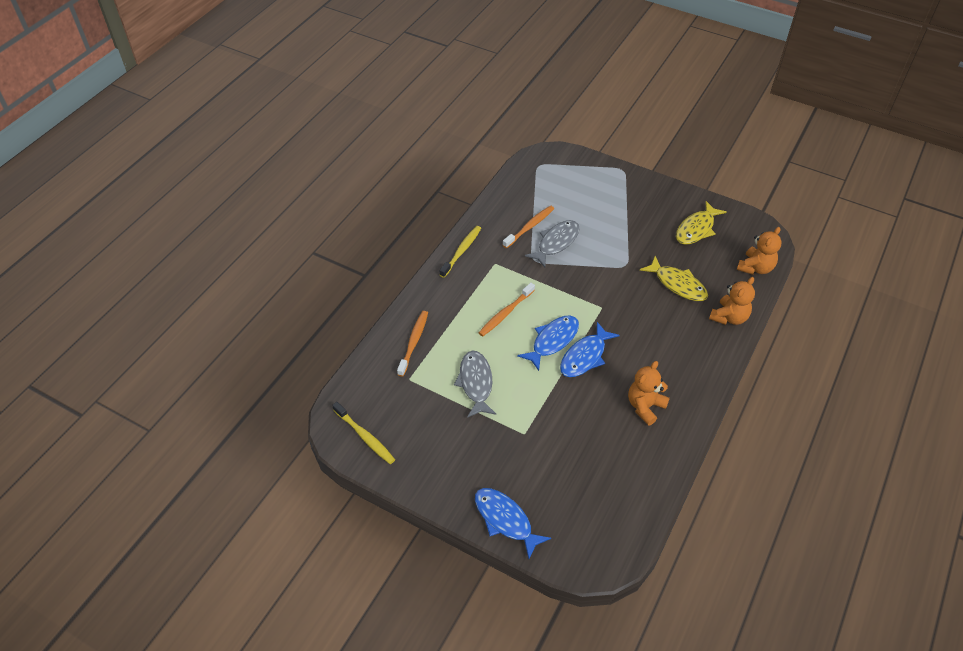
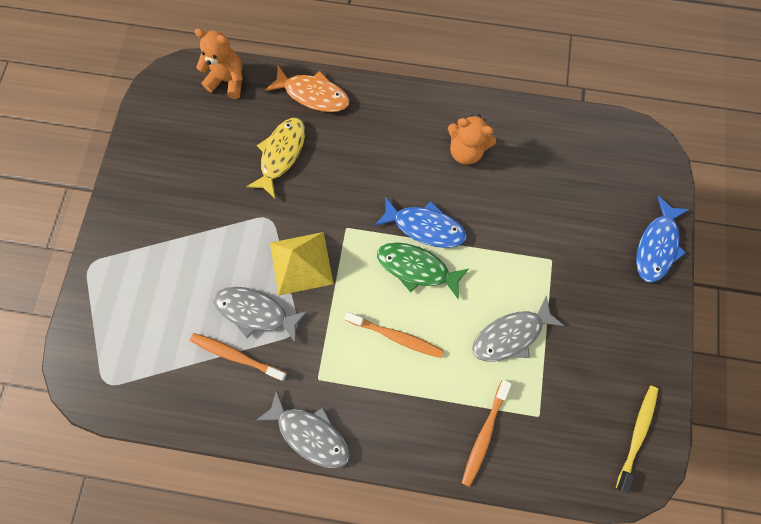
camera: 110 degrees left, 25 degrees up
(414, 342) = (484, 434): orange toothbrush -> orange toothbrush turned 60 degrees counterclockwise
(461, 251) = (310, 433): yellow toothbrush -> grey fish
(552, 341) = (417, 268): blue fish -> green fish
(583, 275) = (301, 263): none -> yellow pyramid
(696, 229) = (181, 152): yellow fish -> none
(729, 317) = (313, 95): orange teddy bear -> orange fish

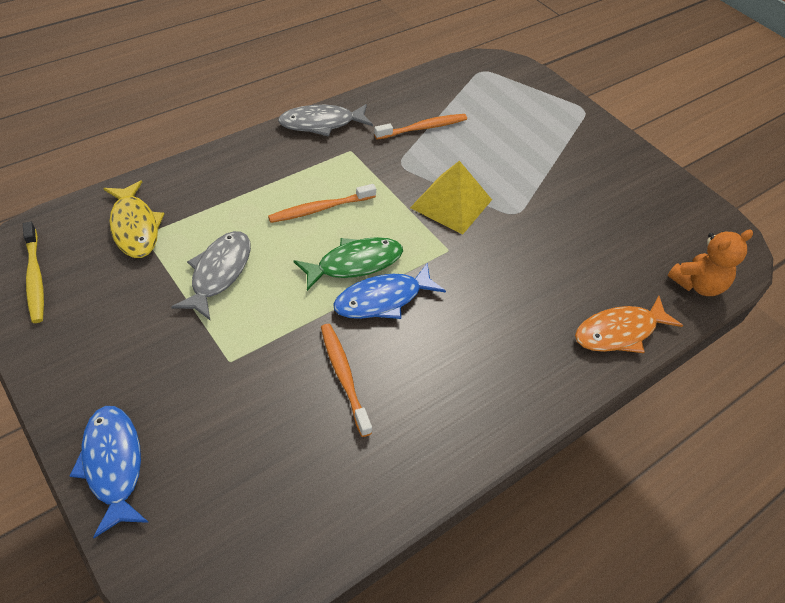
camera: 130 degrees right, 25 degrees down
(256, 312) = (443, 156): grey fish -> none
(281, 155) = (571, 262): yellow fish -> yellow fish (135, 227)
(465, 151) = (419, 399): orange teddy bear -> none
(484, 434) = (184, 197): orange toothbrush -> orange toothbrush (344, 376)

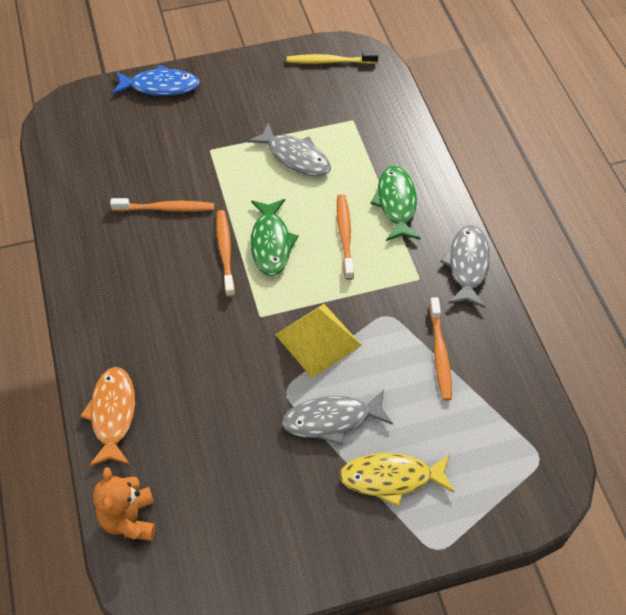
camera: 115 degrees right, 5 degrees up
(135, 227) = (363, 116): yellow fish -> yellow fish (391, 478)
(263, 179) = (396, 203): none -> green fish
(383, 299) = (225, 252): blue fish -> orange toothbrush
(523, 179) = (332, 420): none -> grey fish

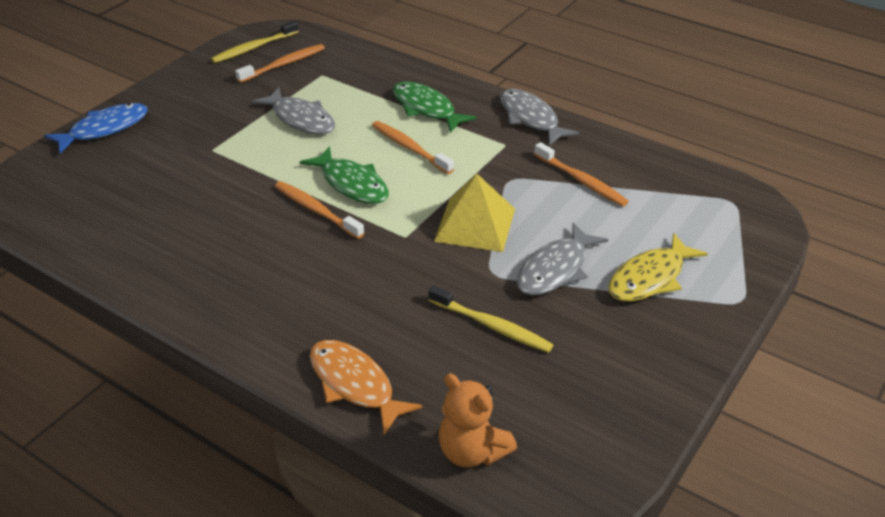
camera: 40 degrees left, 15 degrees down
(166, 208) = (219, 209): orange toothbrush -> orange toothbrush (284, 64)
(239, 434) = (492, 326): none -> yellow toothbrush
(295, 157) = (300, 119): grey fish -> grey fish turned 45 degrees clockwise

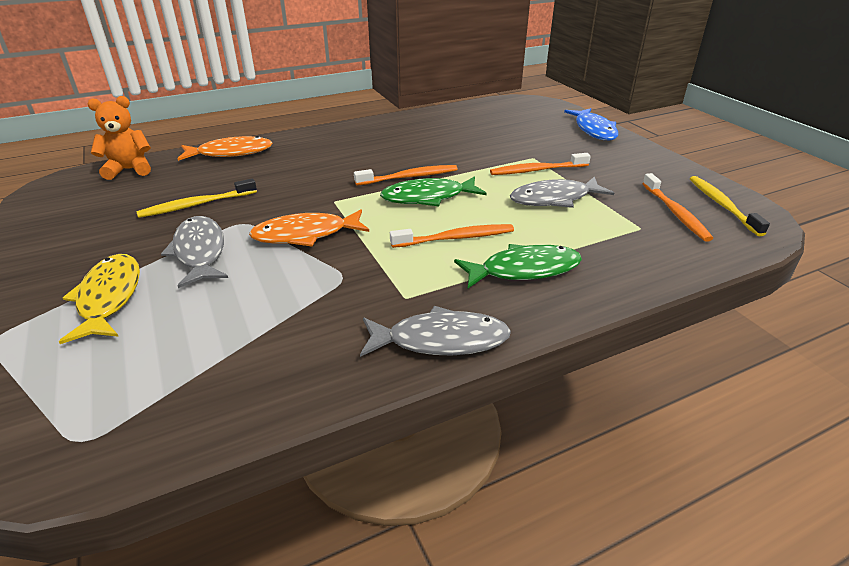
camera: 120 degrees right, 5 degrees down
(475, 224) = (306, 234): yellow pyramid -> orange fish
(581, 181) = (283, 323): orange toothbrush -> orange toothbrush (537, 170)

